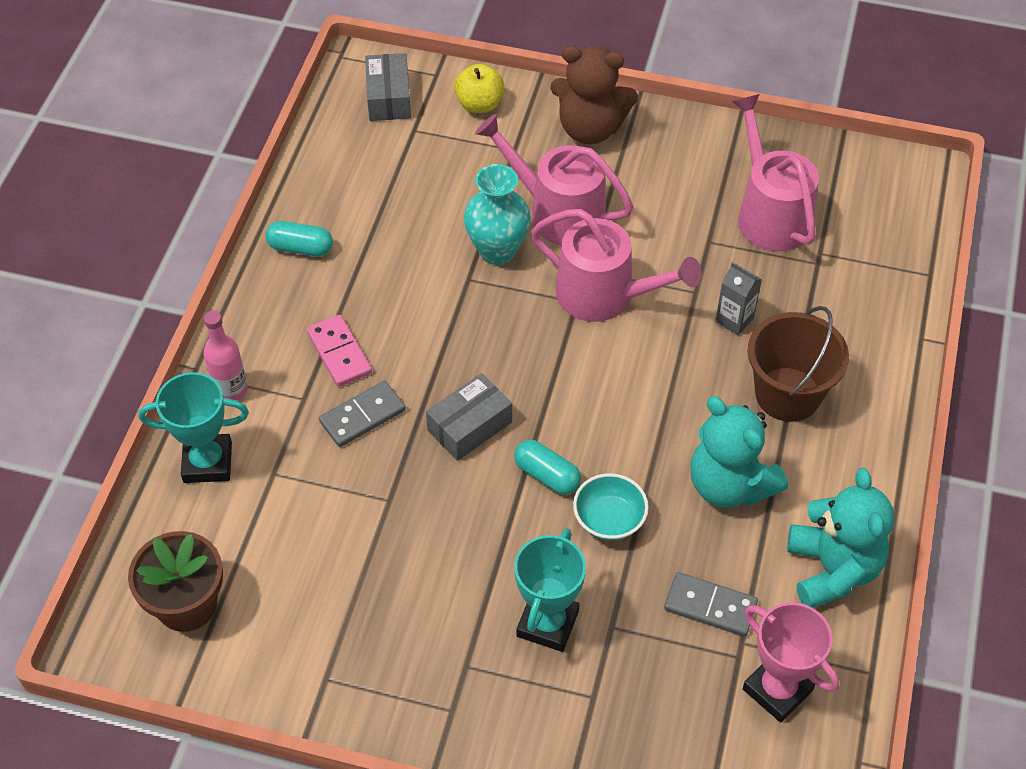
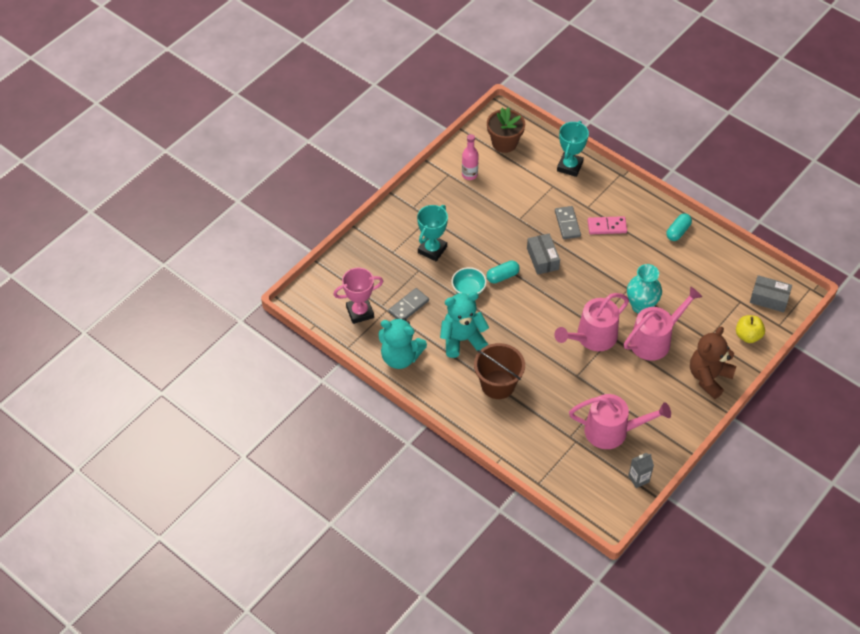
camera: 115 degrees right, 0 degrees up
(230, 390) = (604, 184): pink bottle -> pink bottle (469, 175)
(547, 623) = (432, 250): turquoise trophy -> turquoise trophy turned 75 degrees clockwise
(734, 319) = (552, 384): grey carton -> grey carton (638, 479)

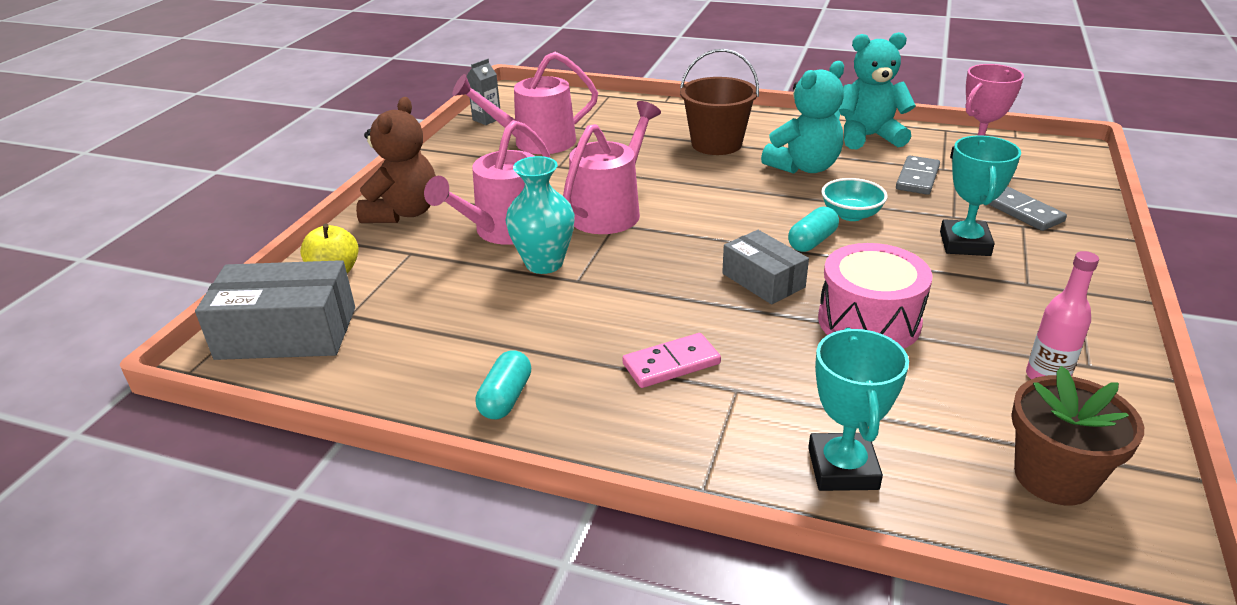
camera: 160 degrees right, 20 degrees down
(513, 221) = (869, 321): none -> pink drum
(567, 224) = (758, 346): grey domino -> grey domino (1023, 212)
(769, 298) = (287, 333): grey box -> grey box, size x1.60

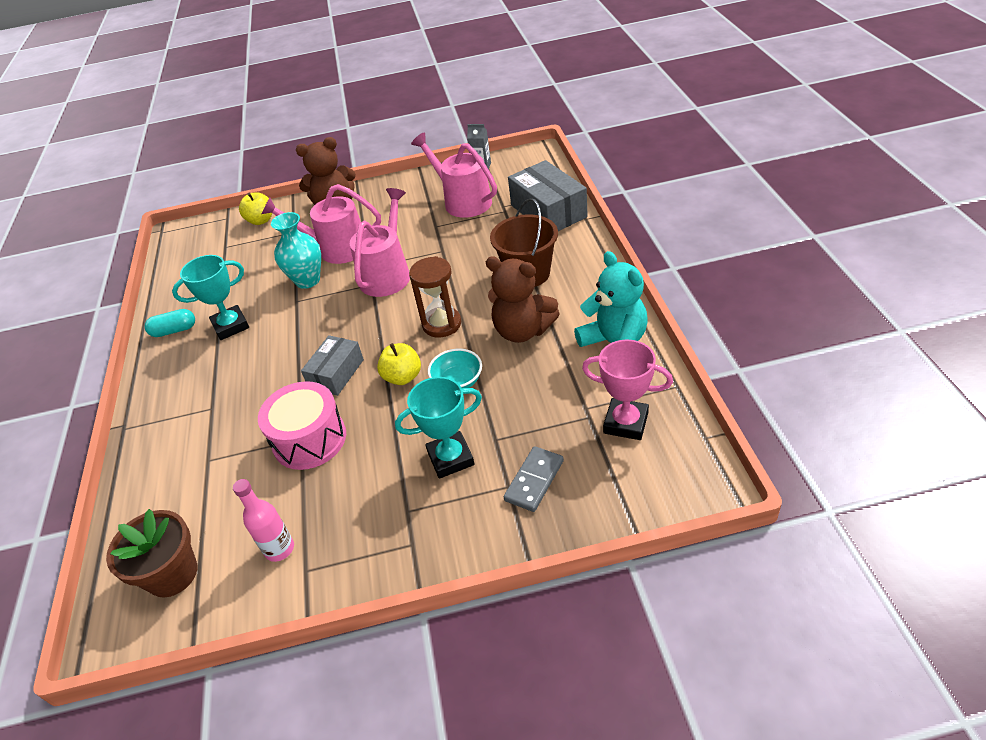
camera: 65 degrees right, 10 degrees up
(287, 333) = (201, 238): grey box -> grey box (548, 211)
(610, 211) = (387, 274): pink watering can -> pink watering can turned 75 degrees counterclockwise
(671, 364) = (226, 373): pink domino -> none
(745, 201) = (442, 324): none -> brown hourglass
(804, 167) = (522, 331): turquoise teddy bear -> brown teddy bear
(812, 241) = (403, 377): turquoise capsule -> yellow apple
(842, 468) = (154, 476): turquoise trophy -> turquoise trophy (231, 326)
(917, 178) = (552, 398): grey domino -> none

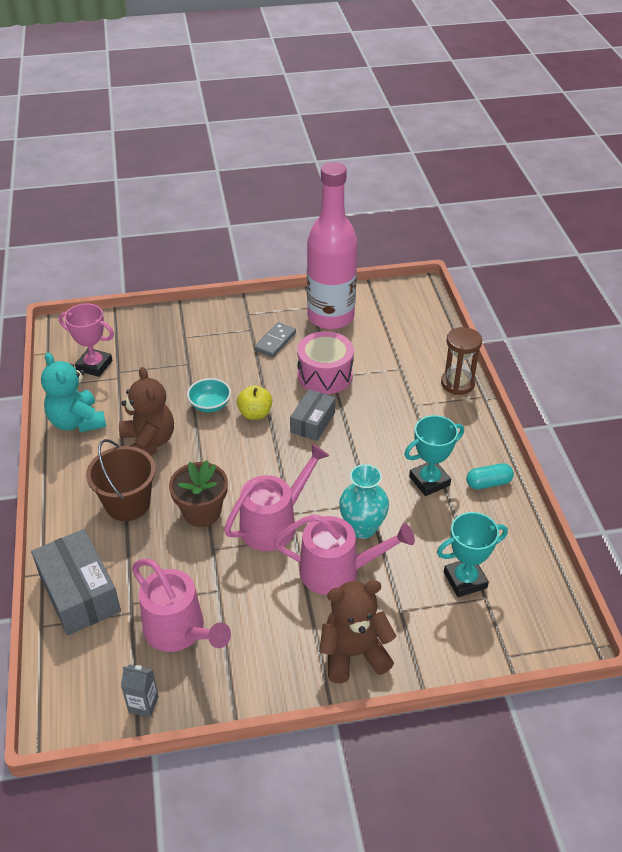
camera: 175 degrees right, 0 degrees up
(172, 574) = (395, 310): brown flower pot -> brown flower pot (202, 512)
(261, 220) = (453, 641): yellow apple -> none
(279, 549) = (330, 317): pink bottle -> pink bottle, size x2.46
(387, 274) = (274, 524): pink watering can -> pink watering can turned 150 degrees counterclockwise
(442, 324) = (219, 458): brown hourglass -> brown hourglass (457, 383)
(450, 458) = (220, 355): turquoise trophy -> turquoise trophy (465, 580)
(522, 331) = (148, 443): brown teddy bear -> brown teddy bear turned 45 degrees clockwise
(534, 480) = (167, 338): grey domino -> grey domino (275, 341)

